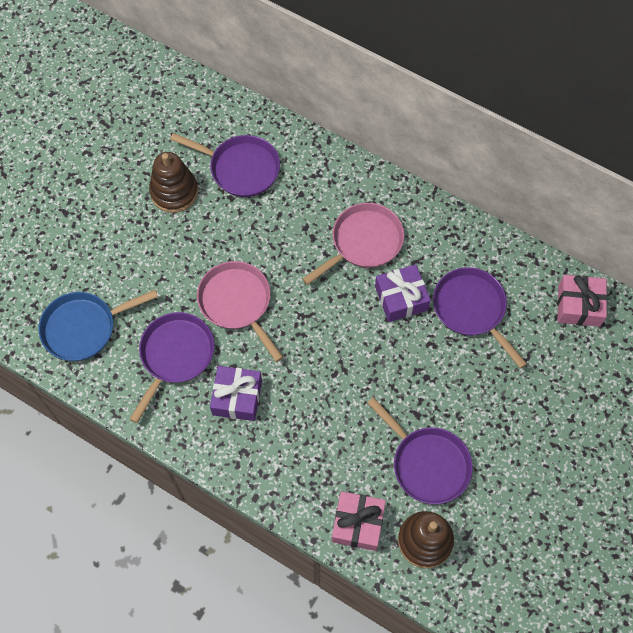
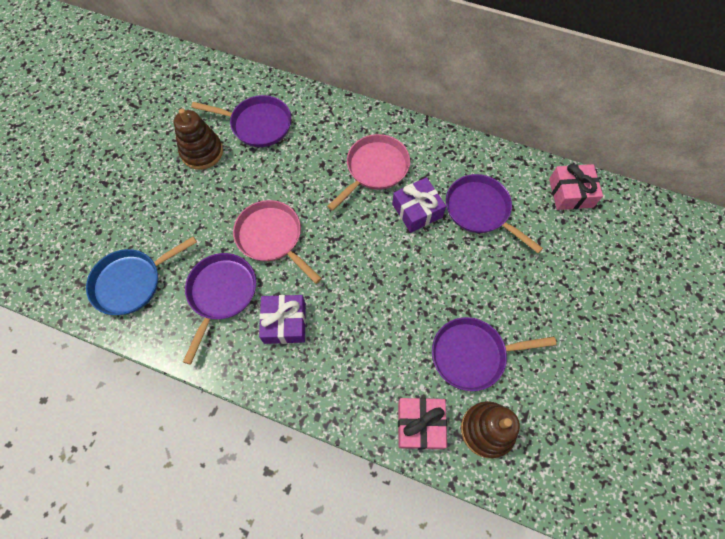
camera: 10 degrees left, 0 degrees up
(427, 463) = (472, 355): purple pan -> purple pan turned 135 degrees clockwise

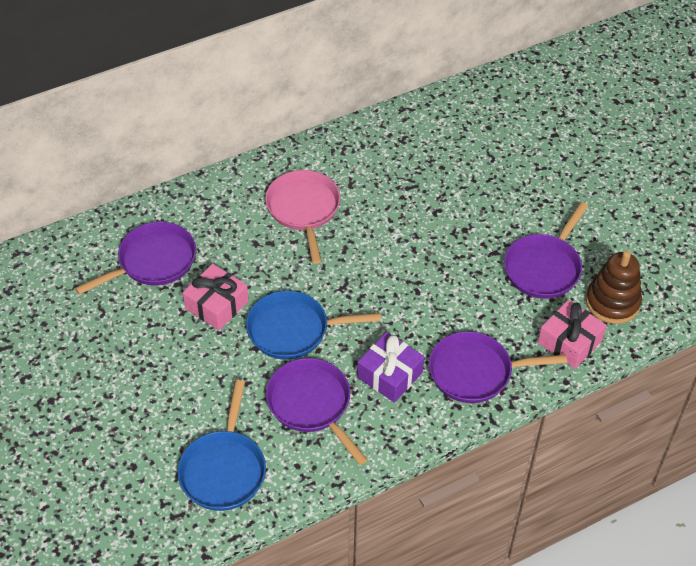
camera: 50 degrees left, 15 degrees down
(202, 152) = (134, 325): brown stacking toy -> none
(272, 237) = (293, 330): pink pan -> blue pan
(417, 210) = (378, 210): purple gift -> none
(480, 210) = (423, 170): purple pan -> purple pan (475, 372)
(570, 193) = (468, 104): pink gift -> pink gift (216, 305)

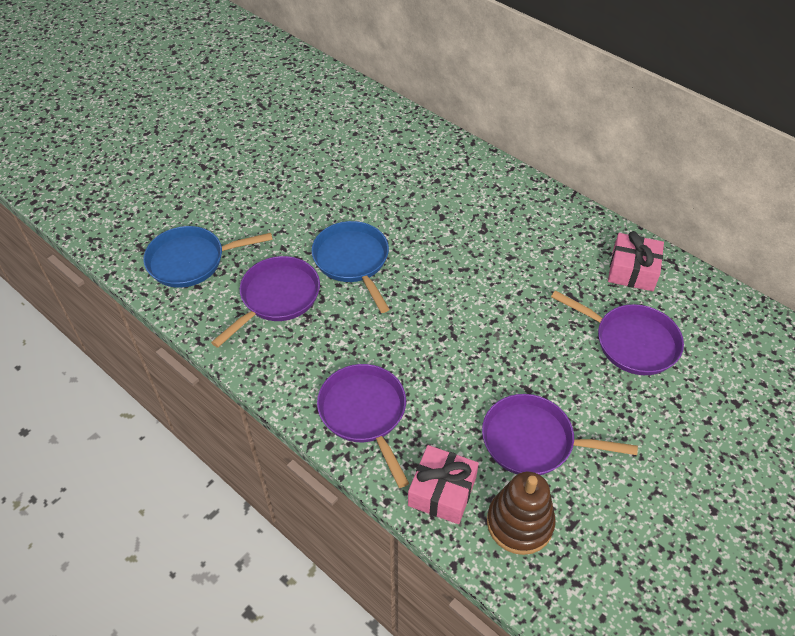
camera: 70 degrees right, 0 degrees up
(153, 262) = (382, 153): purple pan -> purple pan (631, 342)
(216, 305) = (356, 204): pink gift -> pink gift (632, 270)
(304, 210) = (493, 227): pink pan -> none
(389, 375) = (332, 344): purple gift -> none

